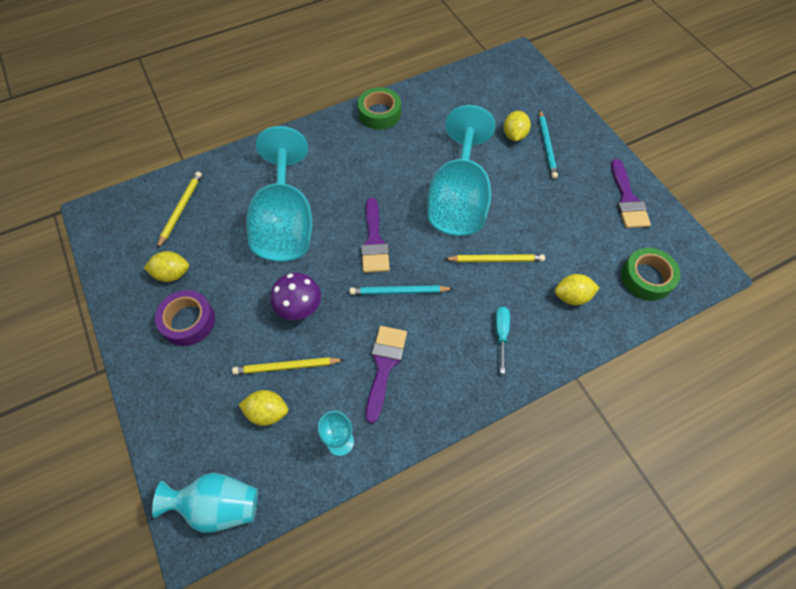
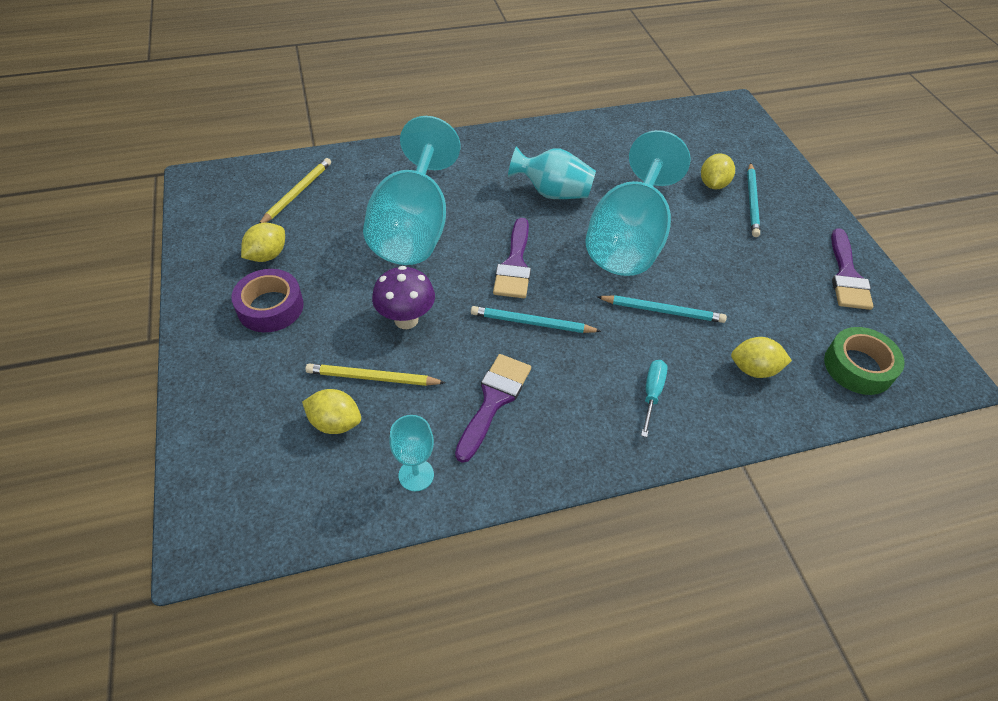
camera: 10 degrees right, 10 degrees down
(172, 274) = (267, 255): yellow lemon -> yellow lemon turned 60 degrees counterclockwise
(218, 505) = (245, 515): turquoise vase -> turquoise vase (552, 193)
(379, 113) = (553, 137): green tape -> none
(496, 260) = (662, 311): yellow pencil -> turquoise pencil

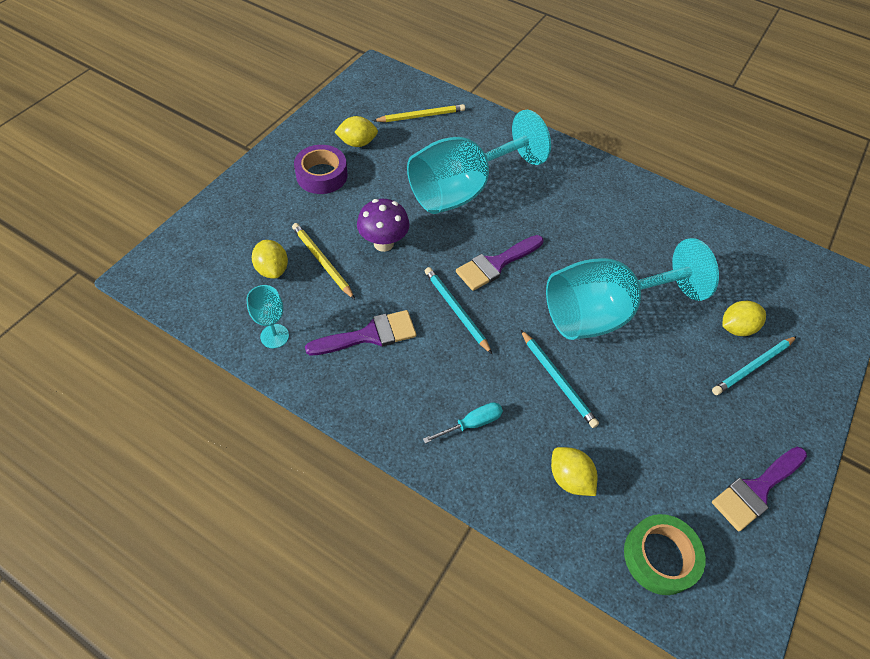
camera: 45 degrees right, 5 degrees up
(552, 193) = (590, 237): turquoise vase -> none

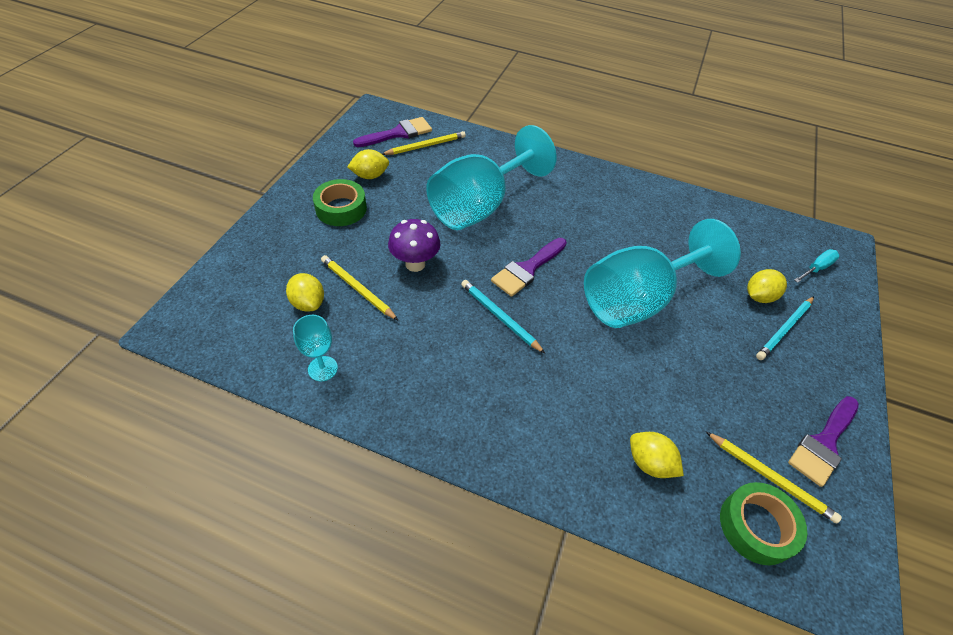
camera: 10 degrees left, 5 degrees down
(321, 175) = (341, 208): purple tape -> green tape
(369, 335) = (420, 353): purple brush -> purple brush (398, 133)
(472, 423) = (541, 425): turquoise screwdriver -> turquoise screwdriver (816, 268)
(558, 380) = (613, 369): turquoise pencil -> none
(689, 513) = (770, 477): none -> yellow pencil

